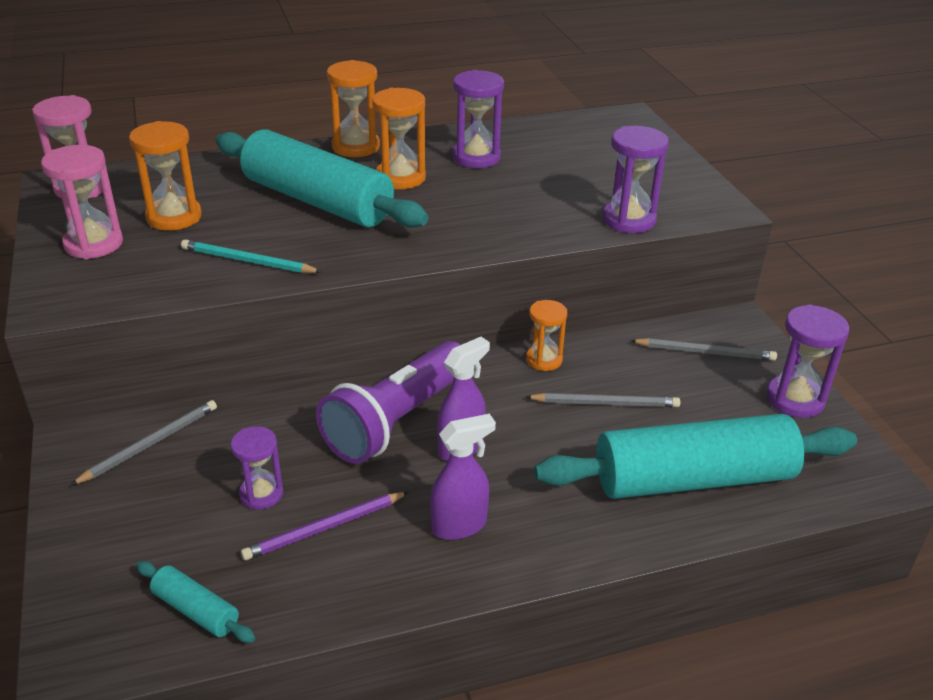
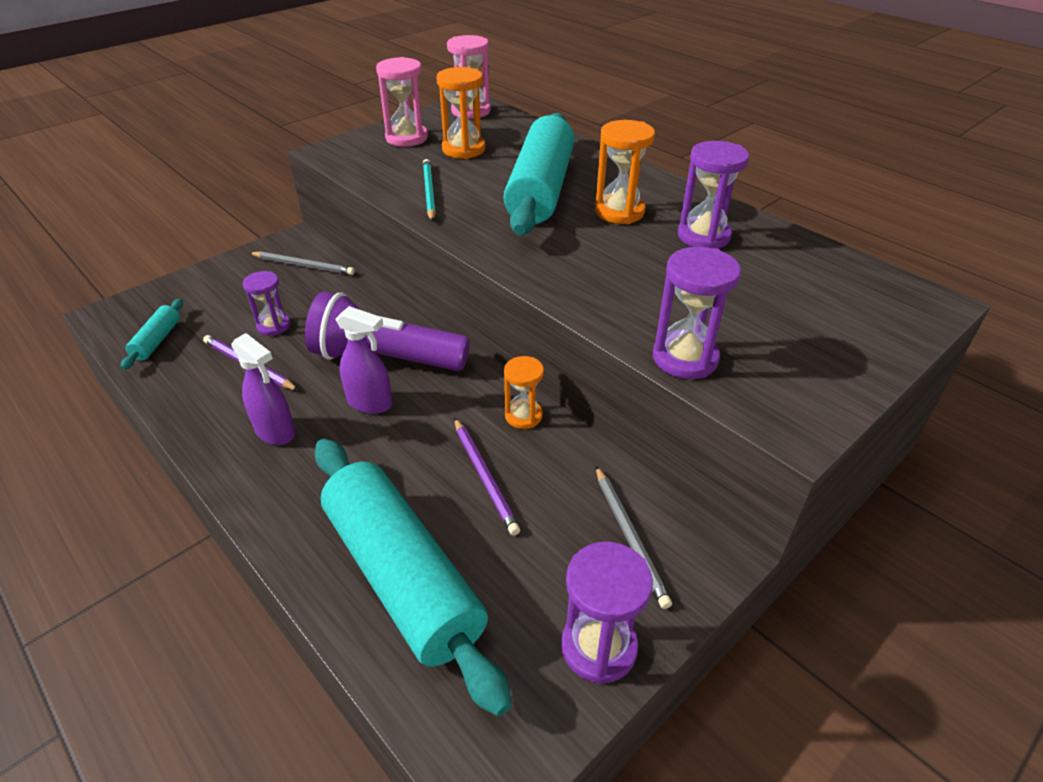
camera: 65 degrees right, 5 degrees up
(356, 147) = (647, 178): orange hourglass -> none
(605, 403) = (484, 476): grey pencil -> purple pencil

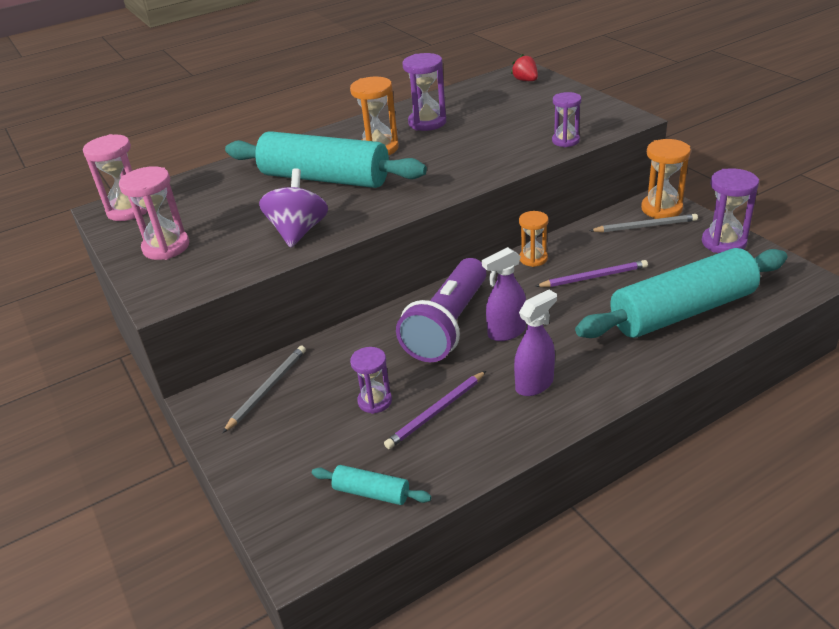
camera: 75 degrees left, 5 degrees down
(370, 403) = (506, 332): purple spray bottle -> purple spray bottle turned 150 degrees counterclockwise
(429, 192) = (298, 231): turquoise pencil -> purple spinning top
(463, 149) = (219, 214): orange hourglass -> orange hourglass (661, 209)
(685, 358) = (565, 141): purple hourglass -> purple hourglass, size x0.66
(895, 307) = (525, 80): none -> red strawberry

